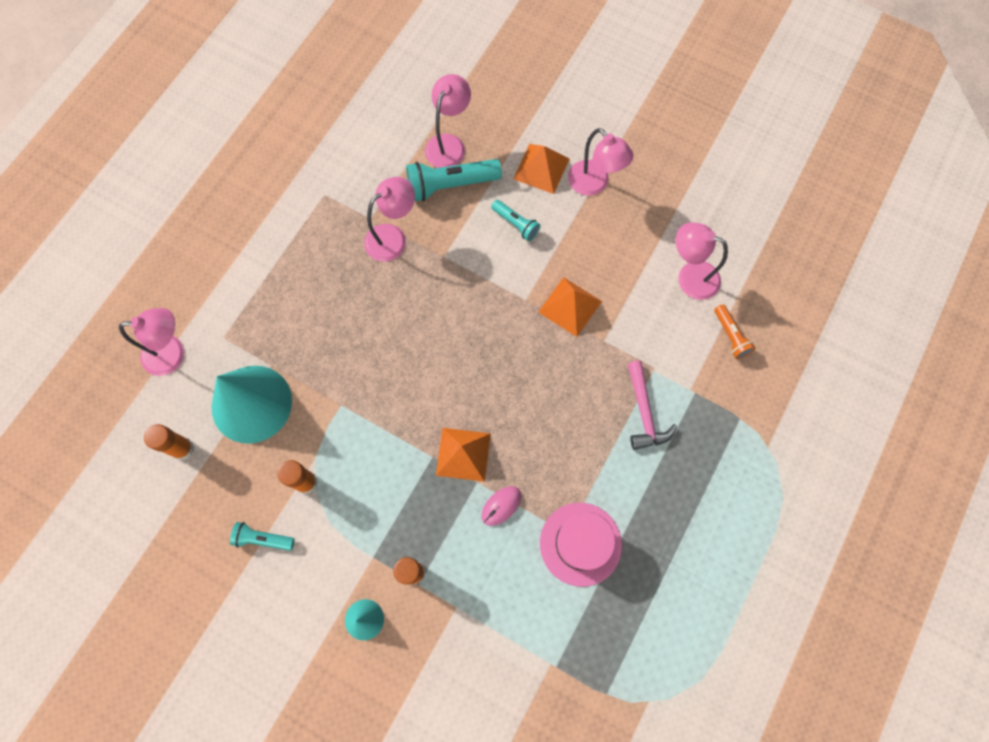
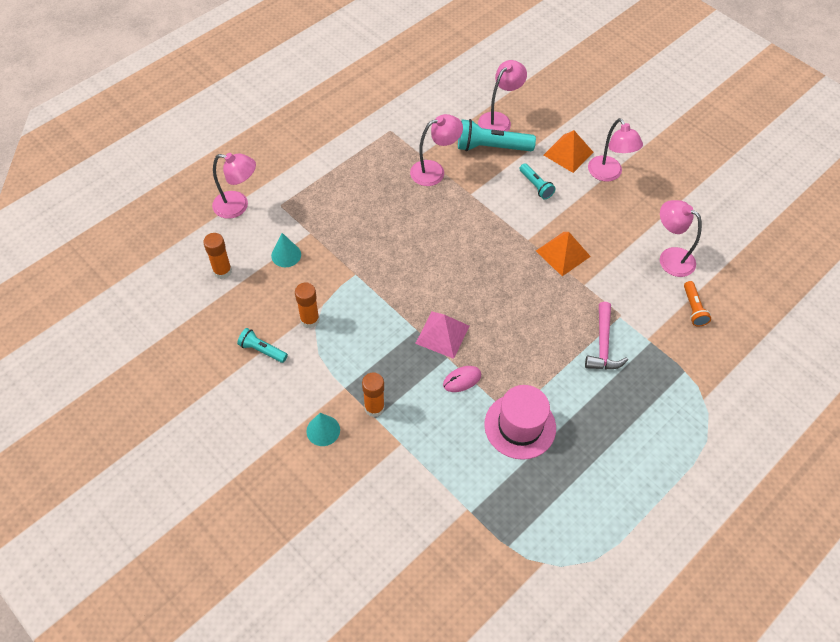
camera: 15 degrees right, 15 degrees down
(251, 404) = (286, 255): turquoise cone -> turquoise cone, size x0.45
(463, 454) = (442, 334): orange pyramid -> pink pyramid

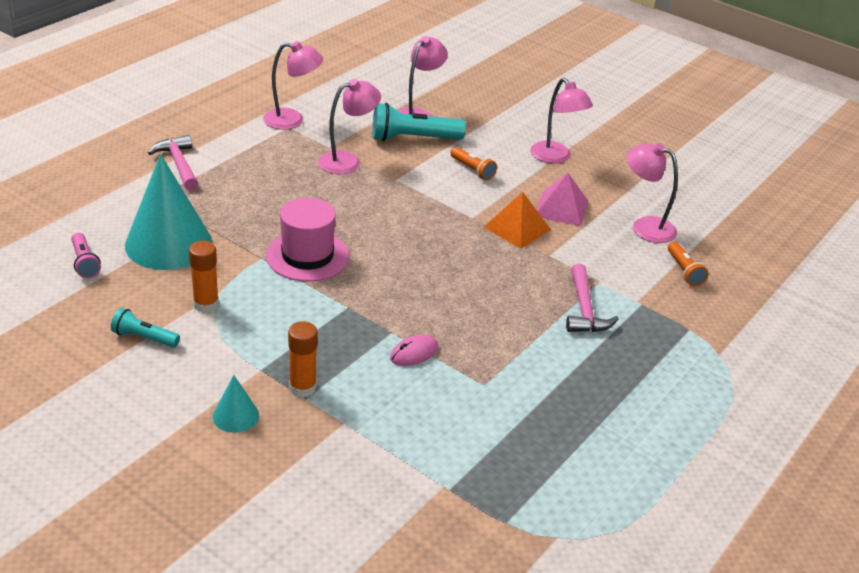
camera: 10 degrees left, 20 degrees down
(222, 271) = (85, 263): orange glue stick -> pink flashlight
(238, 206) = (101, 200): pink lamp -> pink lamp (292, 120)
(286, 255) = (168, 243): turquoise cone -> turquoise cone, size x2.22
(299, 169) = (179, 164): none -> pink hammer
(442, 334) = (381, 310): pink pyramid -> pink pyramid (561, 208)
(520, 426) = (497, 395): pink hat -> pink hat (307, 256)
(536, 186) = (472, 170): turquoise flashlight -> orange flashlight
(568, 153) = (505, 141): orange pyramid -> none

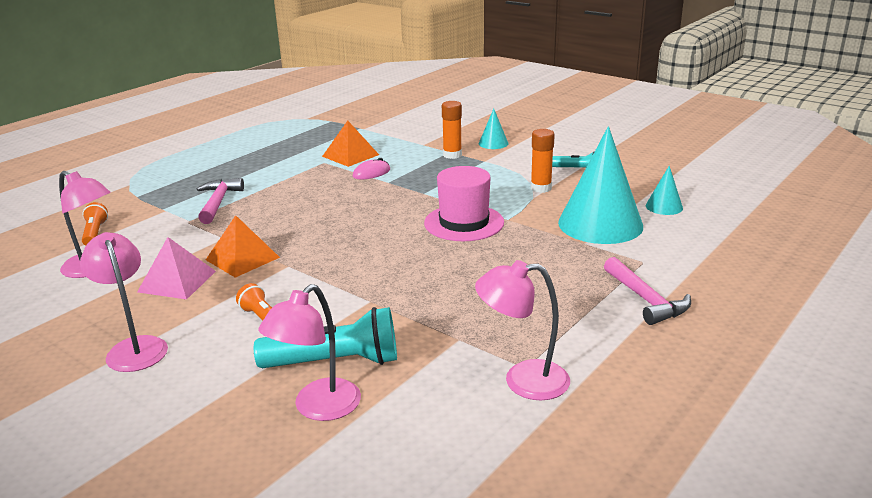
camera: 175 degrees left, 10 degrees down
(85, 263) = (664, 207): pink flashlight -> turquoise cone
(348, 161) = (431, 320): pink lamp -> none
(449, 399) = (350, 155): none -> orange pyramid

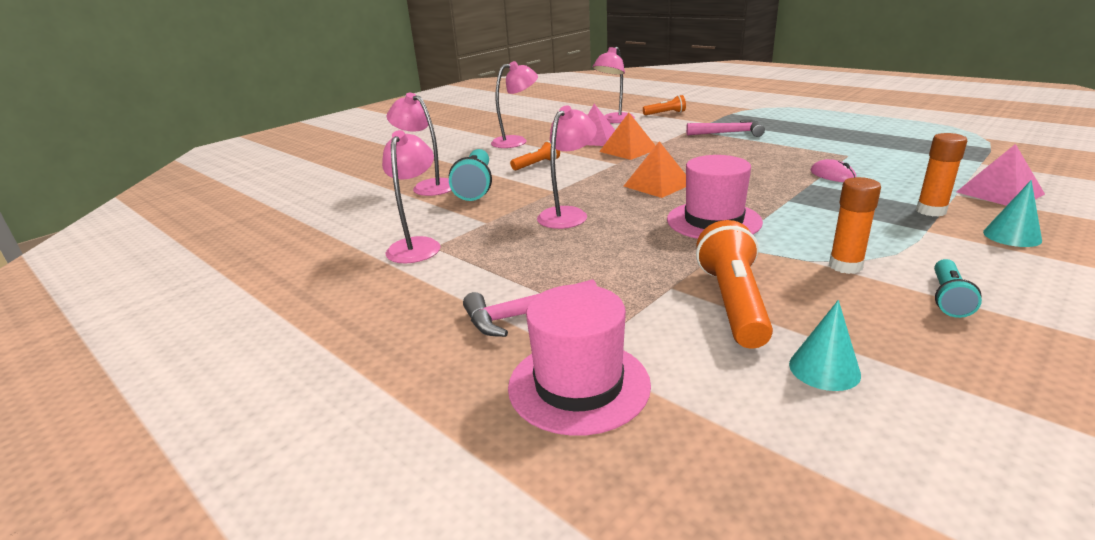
camera: 95 degrees right, 0 degrees up
(350, 155) = (879, 163): orange pyramid -> orange pyramid (658, 185)
(423, 134) = (999, 193): none -> pink pyramid
(441, 290) = (568, 214): none -> pink lamp
(600, 224) = (733, 303): turquoise cone -> orange flashlight
(719, 274) = (578, 385): none -> pink hat

